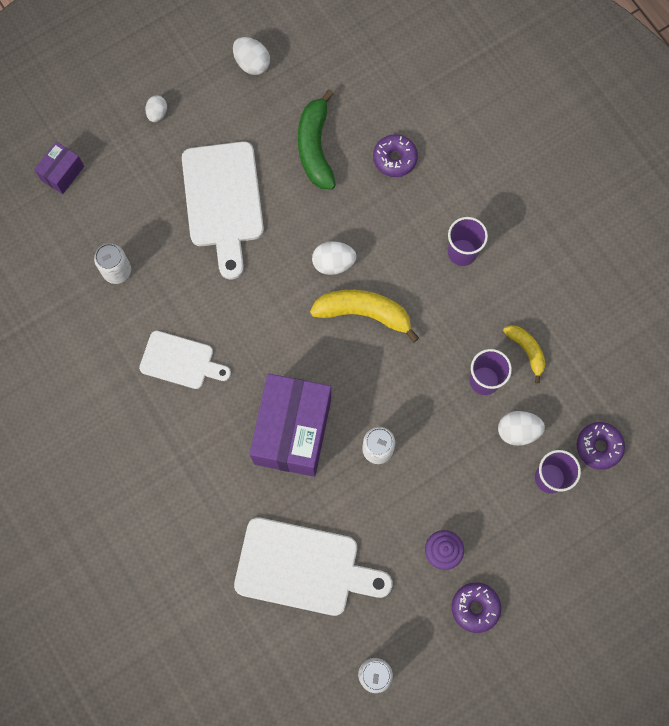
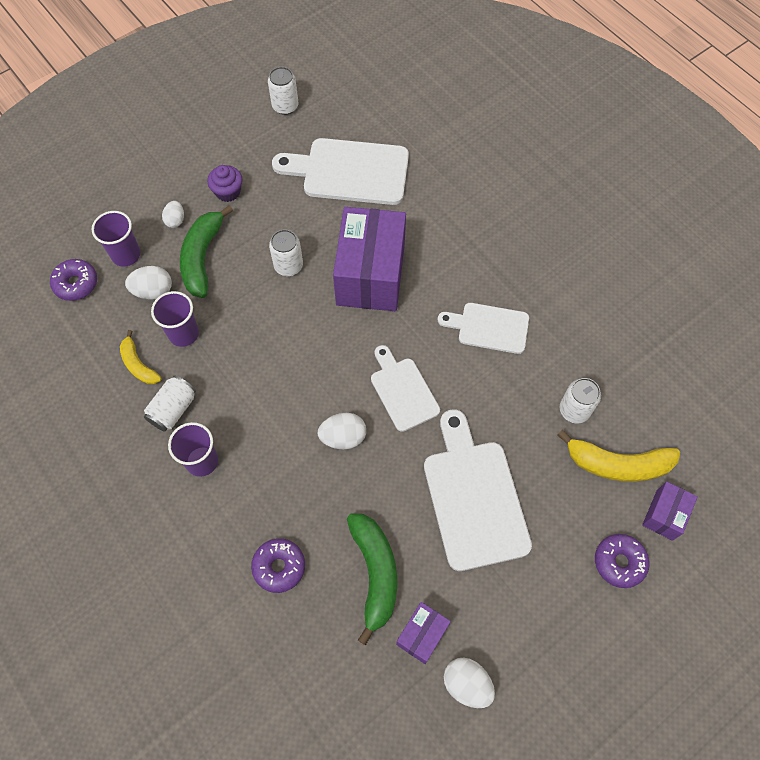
camera: 175 degrees right, 10 degrees down
(157, 113) = (572, 601): white egg -> white egg (175, 220)
(274, 303) = (402, 391): none -> white cutting board
(282, 99) = (422, 635): none -> purple box
(364, 313) = (307, 388): yellow banana -> yellow banana (617, 464)
(468, 467) = (202, 257): none -> green banana
(475, 607) = (200, 155): purple donut -> purple donut (619, 562)
(490, 303) = (173, 409): none -> white can

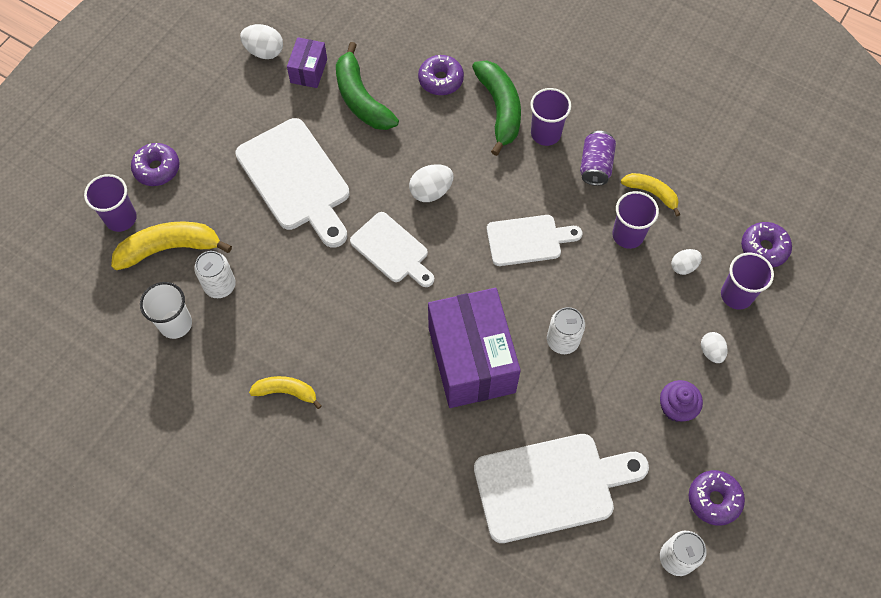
camera: 160 degrees right, 0 degrees up
(153, 291) = (683, 266): white egg -> white egg, size x0.66
(173, 409) = (595, 166): white can -> purple can
(202, 257) = (657, 319): green banana -> green banana (499, 109)
(238, 129) = (714, 499): none -> purple donut
(489, 327) = (326, 342): white cutting board -> white cutting board (528, 240)
(534, 298) = (286, 392): none -> yellow banana
(622, 387) = (175, 324): none -> white cup
(664, 515) = (121, 218): purple box -> purple cup

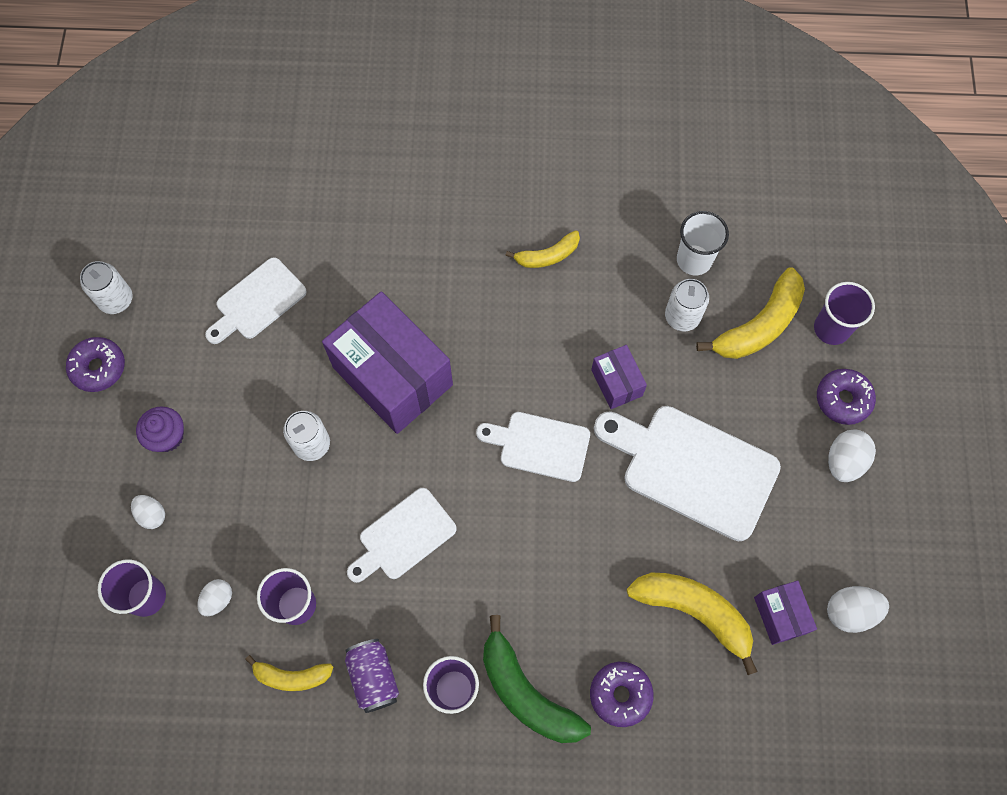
camera: 150 degrees right, 5 degrees up
(305, 264) = (616, 383): none -> purple box
(361, 99) = (694, 612): green banana -> yellow banana
(431, 191) = (541, 536): white egg -> white egg (844, 461)
(551, 486) = (257, 301): white cutting board -> white cutting board, size x0.61
(764, 248) = (133, 674): purple donut -> none

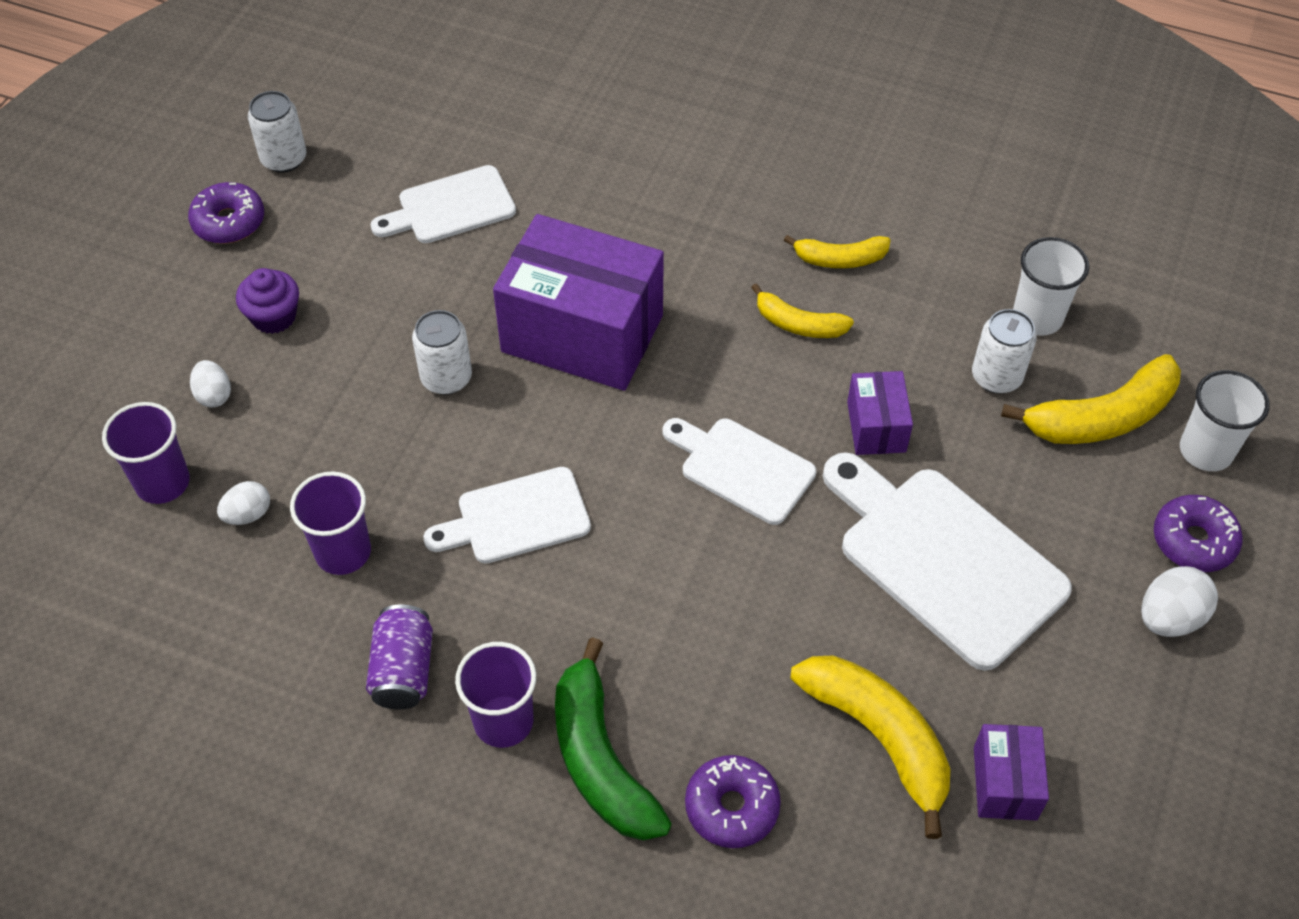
camera: 20 degrees right, 15 degrees down
(292, 676) = (298, 633): yellow banana -> yellow banana (798, 324)
(392, 376) = (582, 333): purple box -> purple box turned 45 degrees counterclockwise
(831, 328) = (1206, 451): purple cup -> white cup
(850, 612) = (1112, 813): white egg -> none

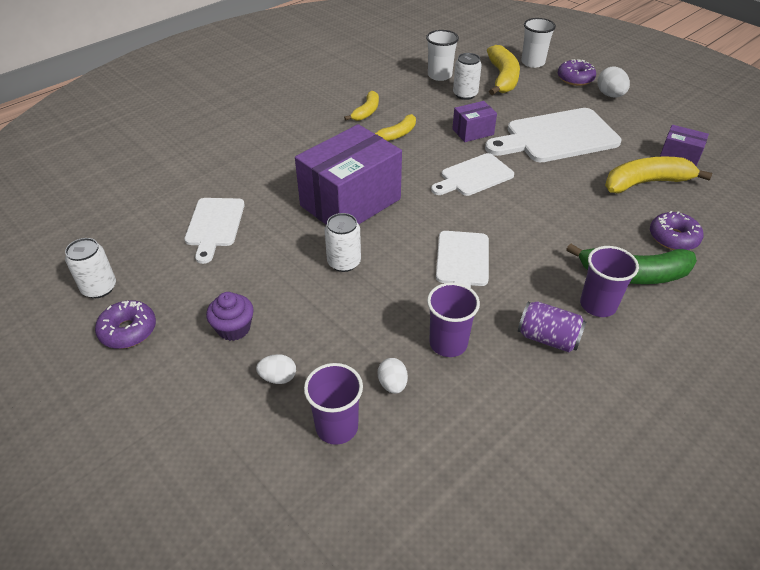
camera: 65 degrees left, 10 degrees down
(876, 427) = (473, 132): purple box -> purple box turned 45 degrees counterclockwise

